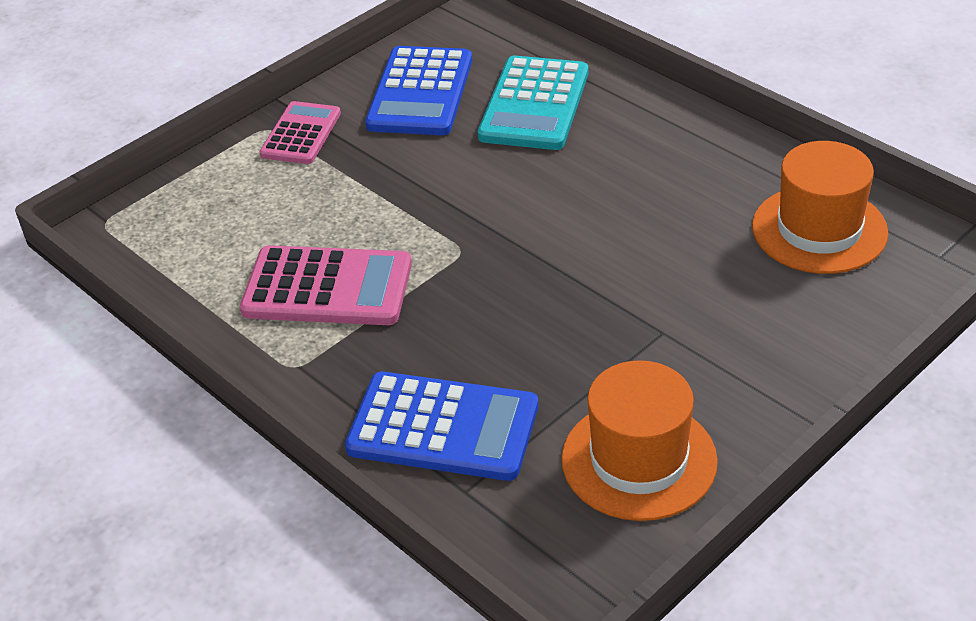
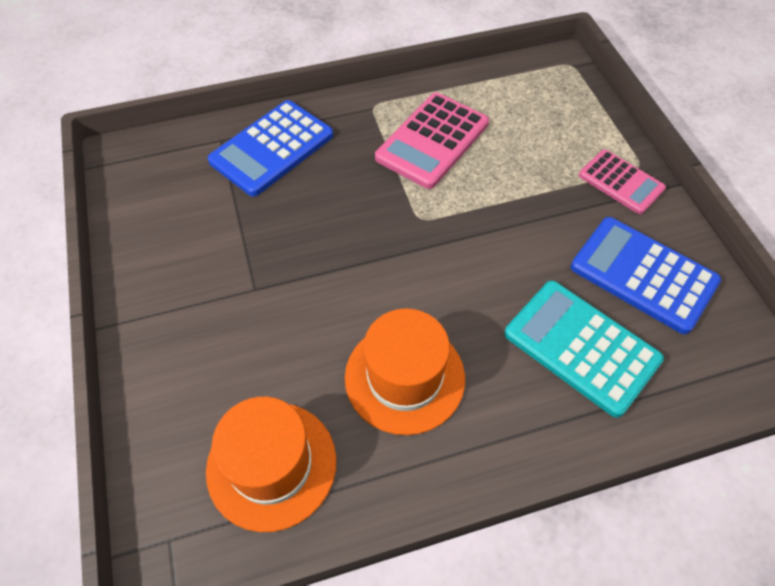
camera: 115 degrees right, 15 degrees up
(639, 460) = (169, 221): orange hat -> orange hat (404, 377)

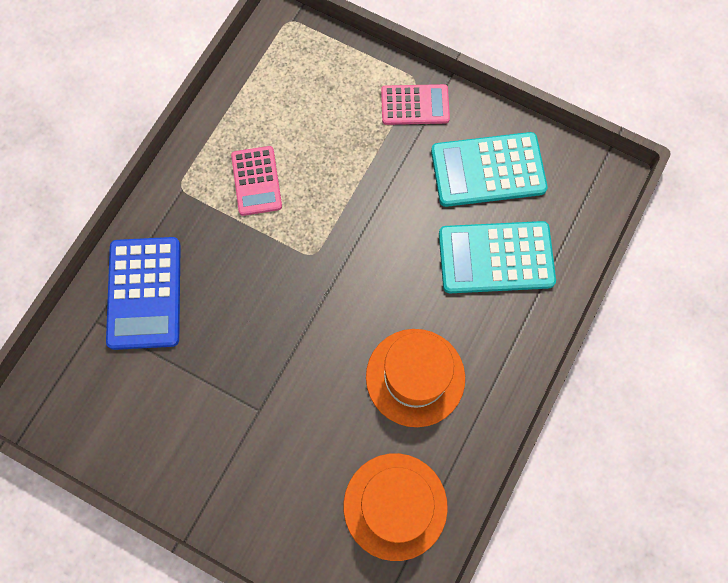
camera: 45 degrees left, 15 degrees up
(432, 141) = (256, 181): pink calculator -> pink calculator, size x0.64
(643, 274) = (488, 170): blue calculator -> turquoise calculator

